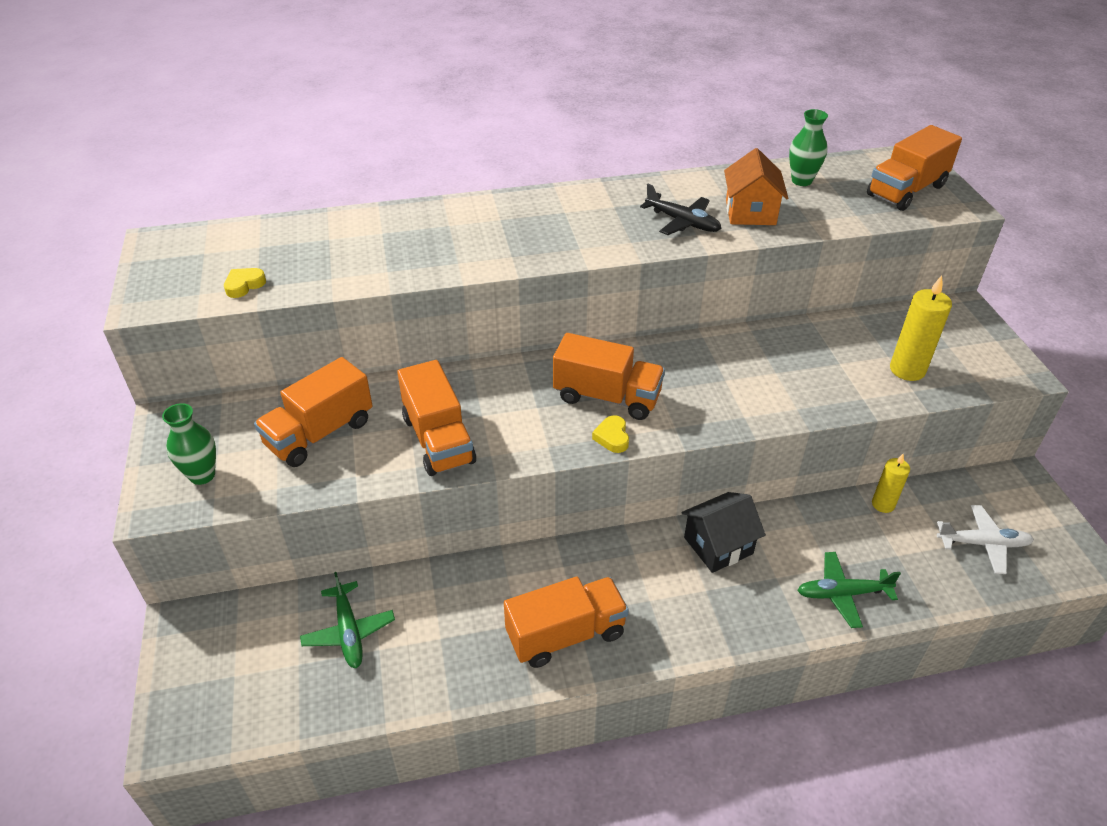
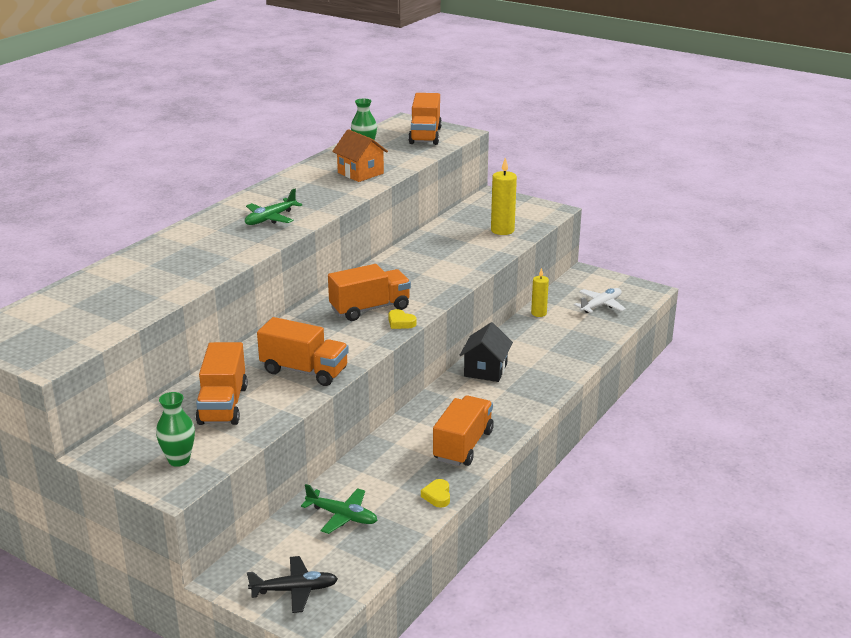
camera: 45 degrees left, 15 degrees down
(244, 285) = (103, 324): yellow heart -> yellow heart (437, 496)
(682, 222) = (330, 190): black plane -> black plane (294, 590)
(843, 594) = (568, 356): green plane -> green plane (271, 218)

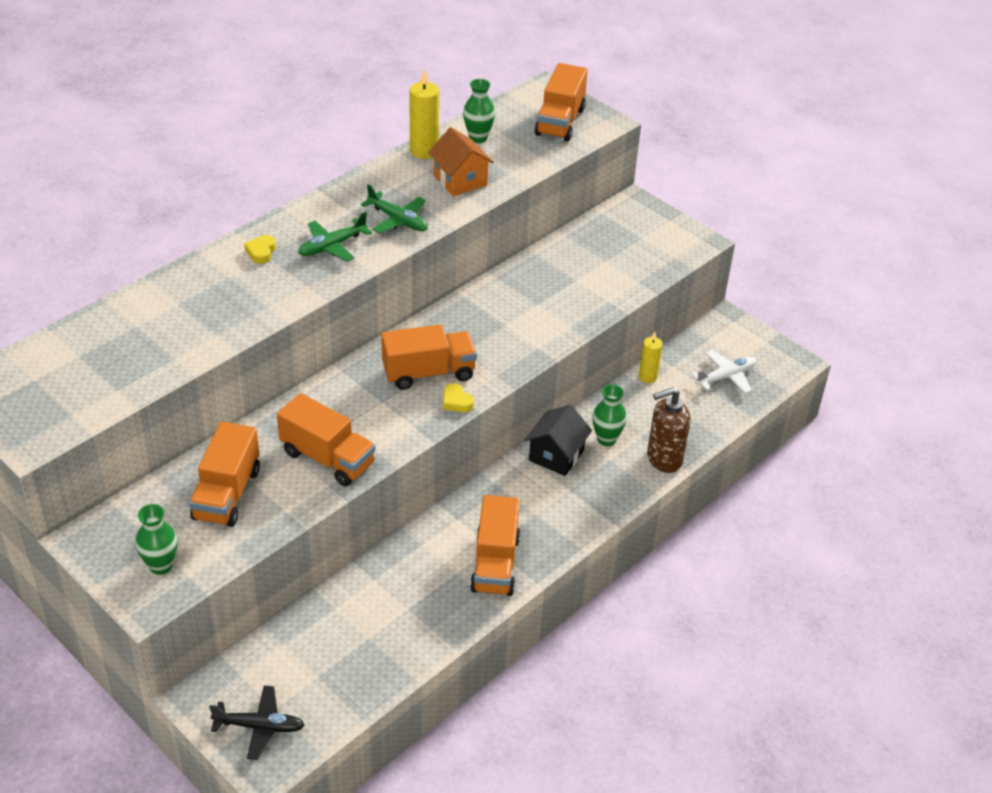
camera: 10 degrees right, 15 degrees up
(342, 516) = (335, 637): green plane -> green plane (398, 220)
(437, 496) = (444, 630): yellow heart -> yellow heart (261, 252)
(463, 446) = (495, 563): orange truck -> orange truck turned 150 degrees clockwise
(502, 230) = (624, 267): yellow candle -> yellow candle (424, 151)
(522, 355) = (606, 439): none -> green vase
(574, 360) = (664, 459): none -> brown soap dispenser

